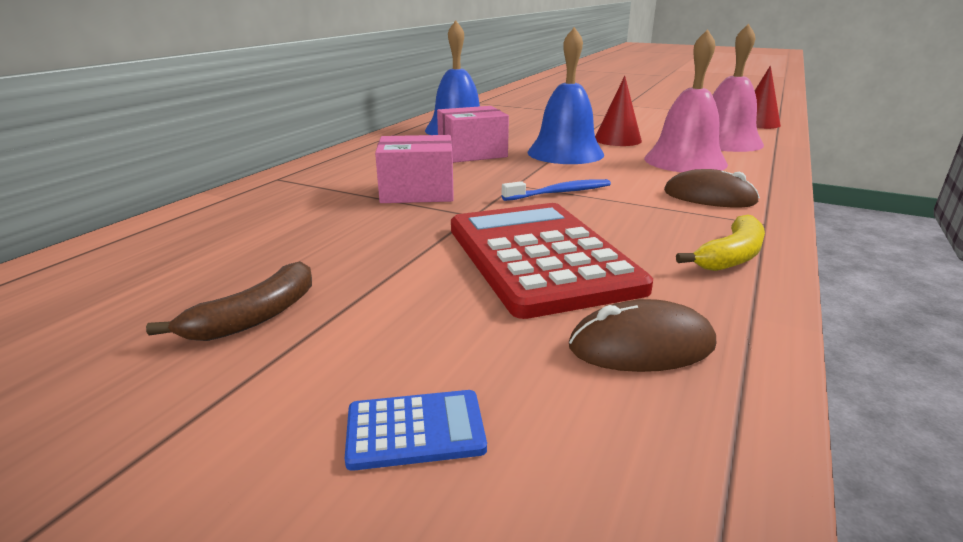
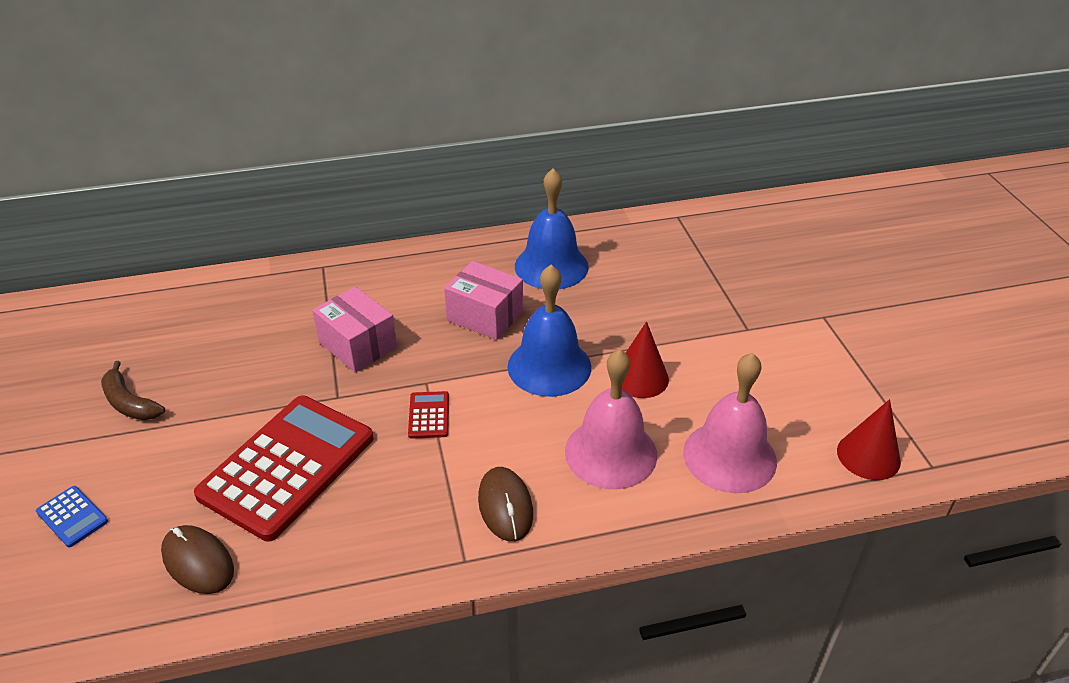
camera: 50 degrees right, 15 degrees up
(255, 317) = (129, 403): brown banana -> brown banana turned 45 degrees clockwise
(559, 193) = (429, 415): blue toothbrush -> red calculator
(731, 256) = (368, 561): yellow banana -> none

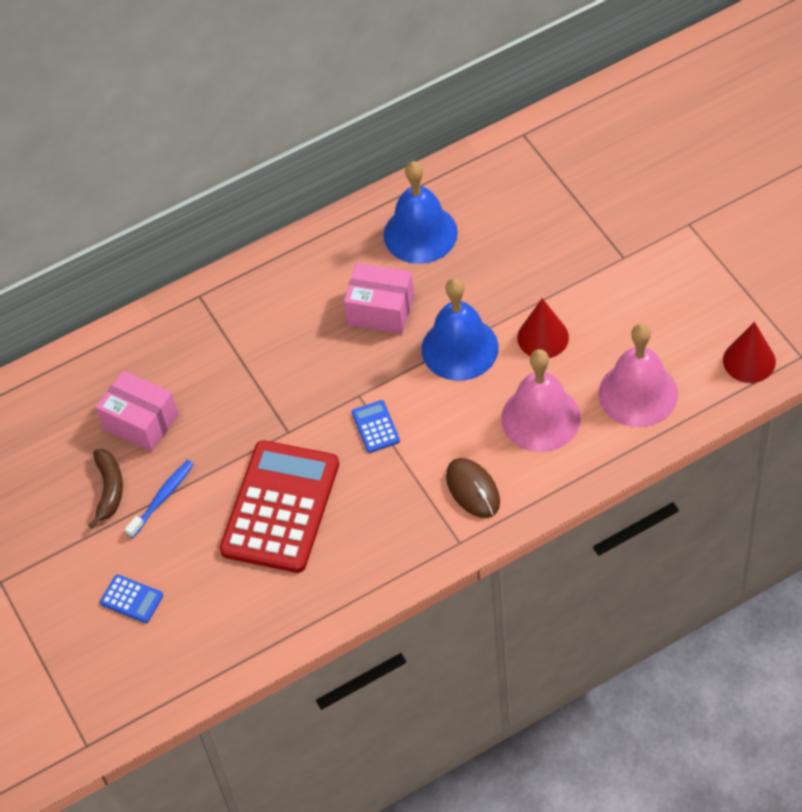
camera: 10 degrees left, 15 degrees up
(129, 403) = (109, 489): brown banana -> brown banana turned 120 degrees counterclockwise
(175, 424) = (162, 498): none -> blue toothbrush
(198, 562) = (255, 603): brown mouse -> none
(358, 345) = (279, 374): pink box -> pink box (141, 422)
(429, 415) = (375, 427): red calculator -> blue calculator

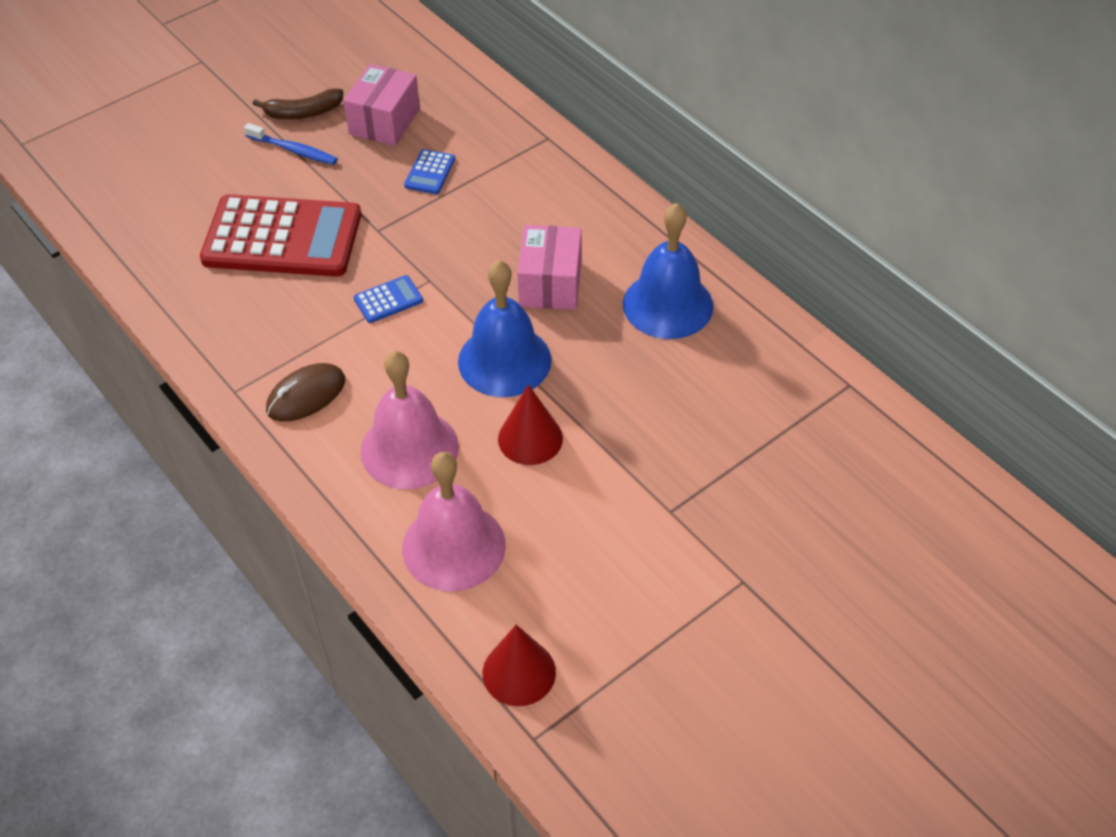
camera: 75 degrees right, 5 degrees down
(131, 599) = (177, 147): blue calculator -> blue calculator (430, 172)

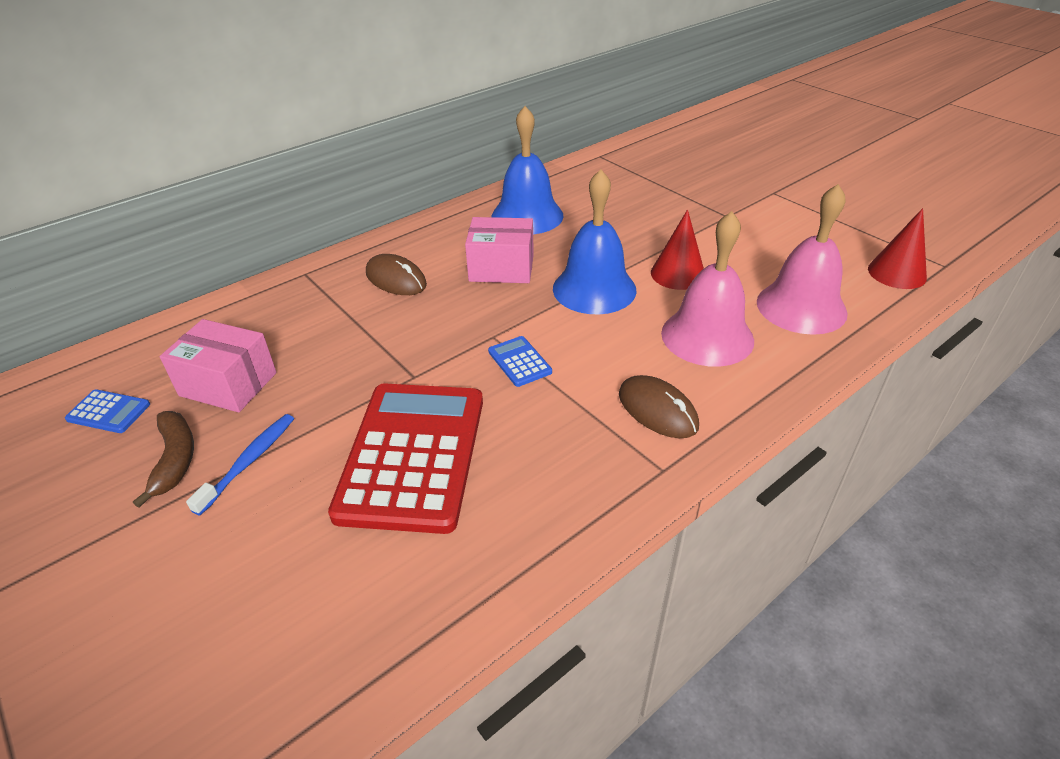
camera: 90 degrees left, 10 degrees down
(430, 172) = (331, 344): blue calculator -> blue calculator (109, 412)
(533, 203) = (396, 279): none -> brown mouse

